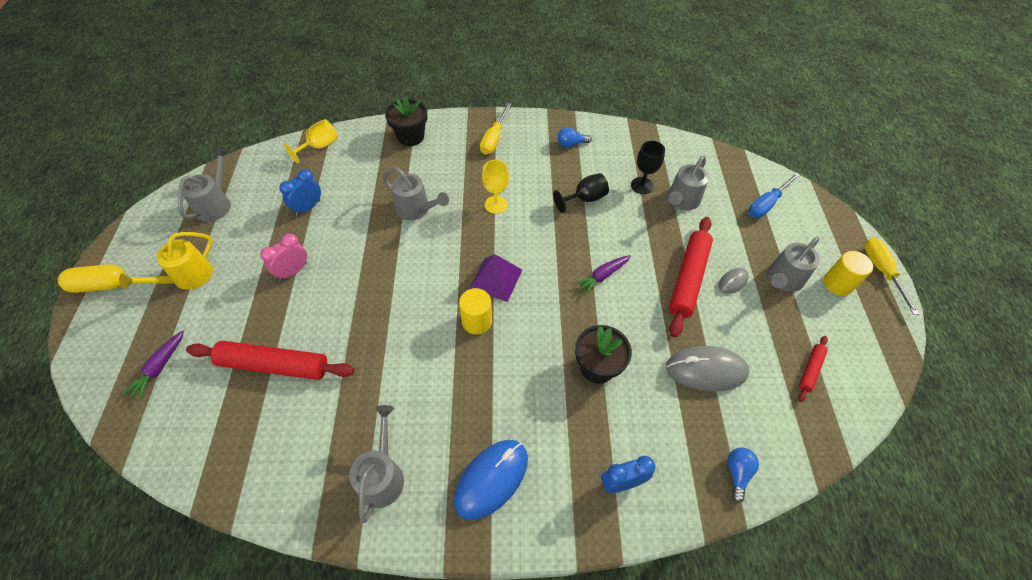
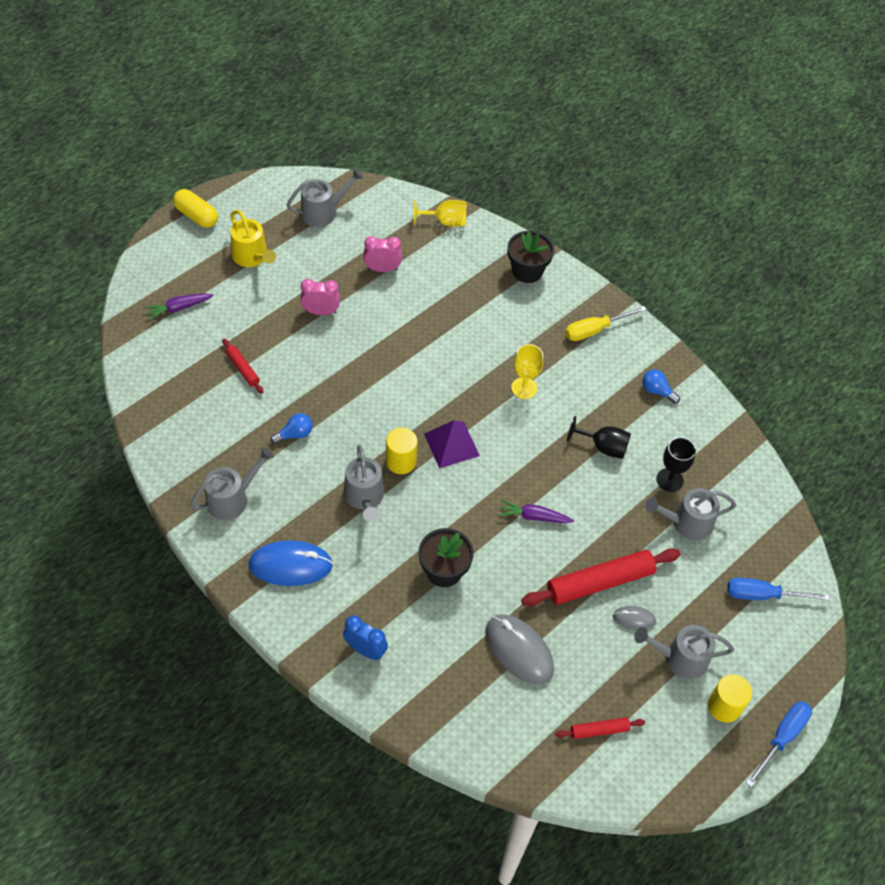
camera: 45 degrees right, 0 degrees up
(188, 277) = (252, 257): yellow watering can -> yellow watering can turned 120 degrees counterclockwise
(274, 365) = (243, 369): red rolling pin -> red rolling pin, size x0.50
(308, 207) = (382, 269): blue clock -> pink clock
(416, 209) = (458, 338): grey watering can -> grey watering can (364, 497)
(737, 473) = (447, 725): blue light bulb -> blue light bulb (295, 434)
(881, 271) = (782, 738): yellow screwdriver -> blue screwdriver

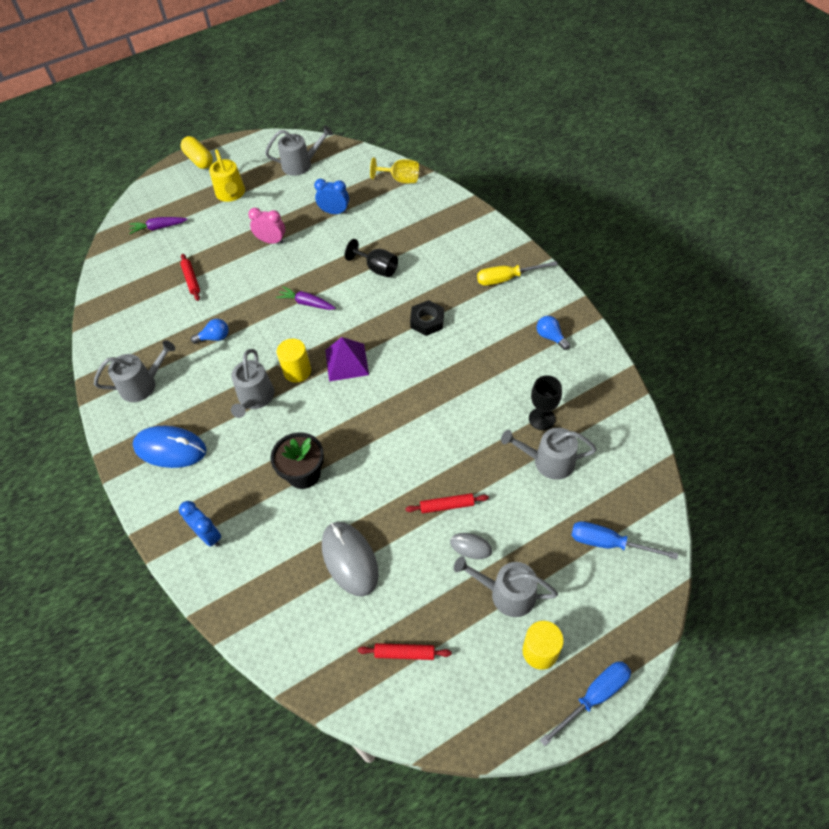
camera: 20 degrees right, 0 degrees up
(382, 269) = (334, 212): pink clock -> blue clock
(524, 388) = (427, 321): yellow goblet -> black nut
(527, 271) = (459, 224): black flower pot -> none
(533, 516) = (401, 435): purple carrot -> purple carrot (306, 303)
(600, 582) = (447, 506): red rolling pin -> red rolling pin, size x0.50
(603, 447) = (485, 381): black goblet -> black goblet (377, 268)

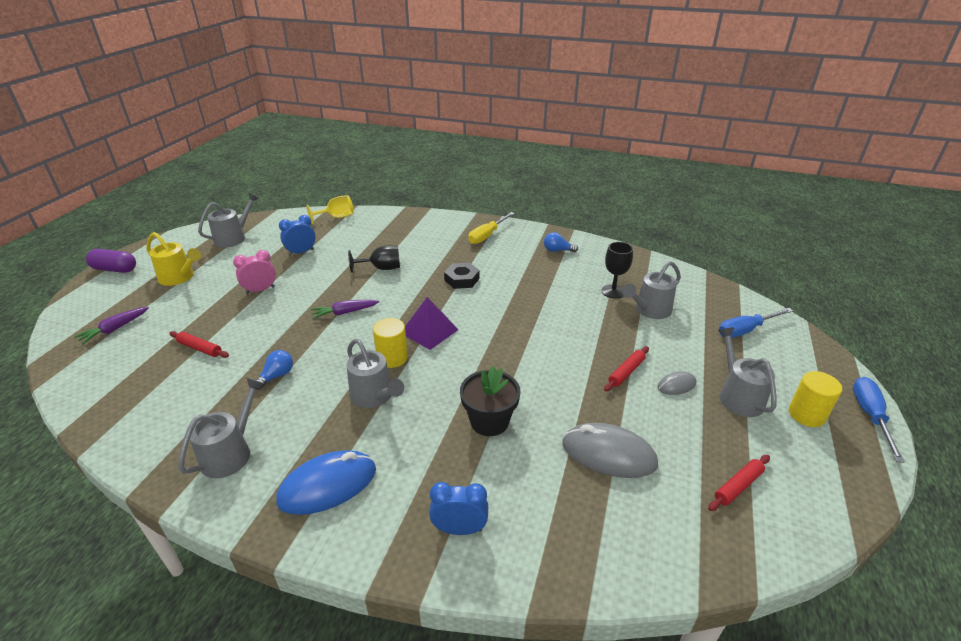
camera: 45 degrees left, 20 degrees down
(199, 160) = (115, 269): yellow capsule -> purple capsule
(507, 593) = (738, 396): grey watering can -> grey watering can turned 105 degrees clockwise

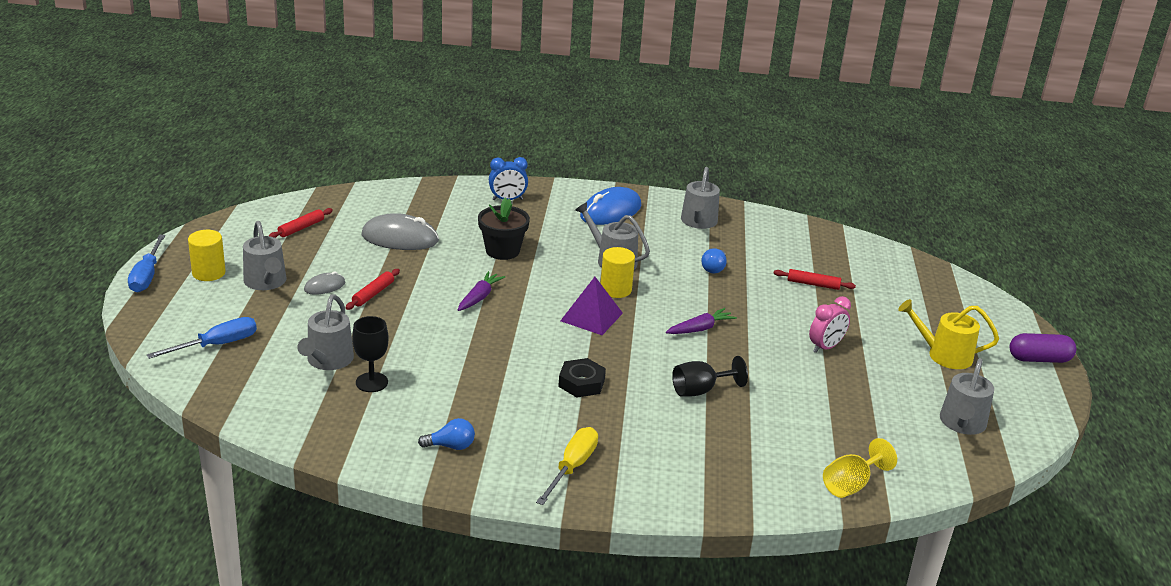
camera: 165 degrees right, 5 degrees down
(114, 329) = (923, 294): purple carrot -> purple carrot (479, 297)
(301, 252) = (834, 407): blue clock -> none
(650, 310) = (328, 360): grey watering can -> grey watering can turned 150 degrees clockwise

